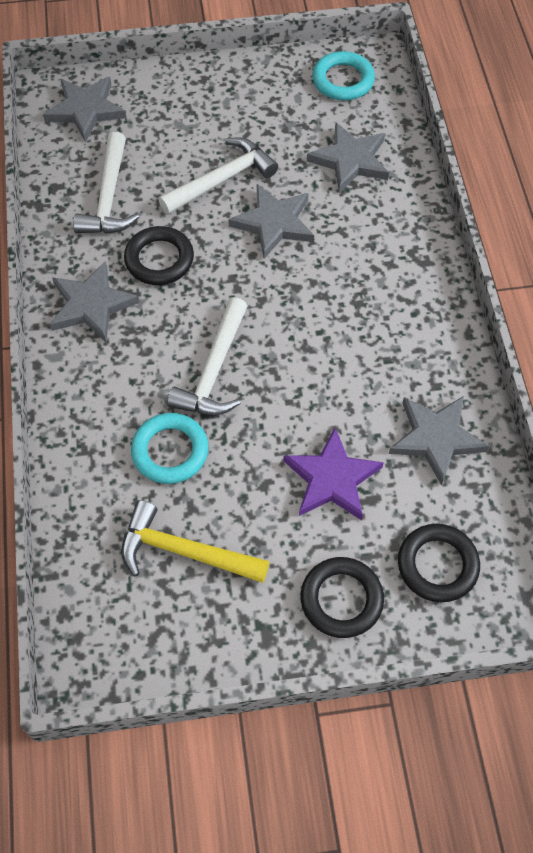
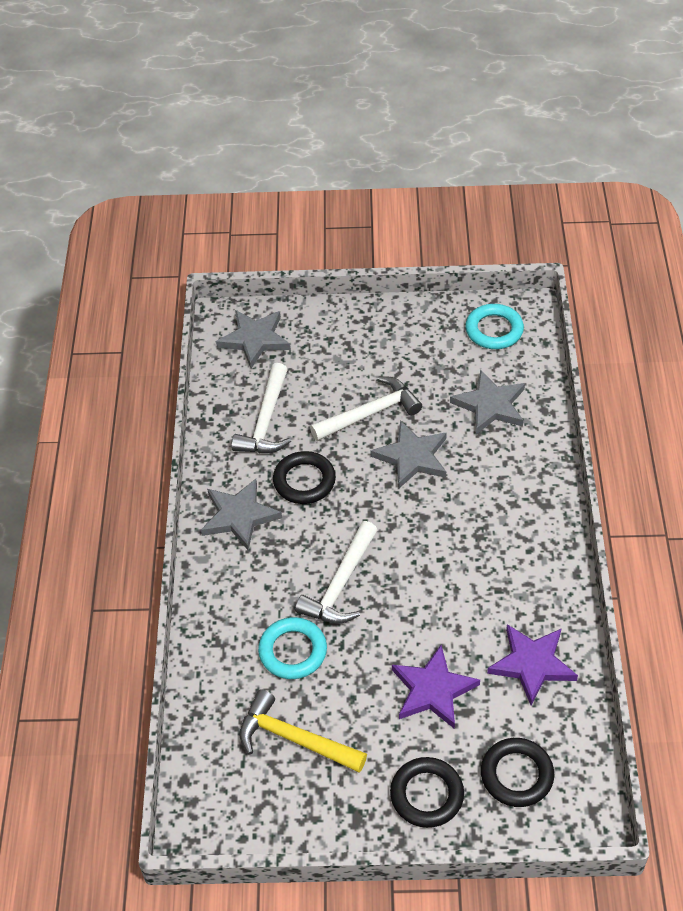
camera: 10 degrees right, 10 degrees down
(436, 438) = (532, 664): grey star -> purple star

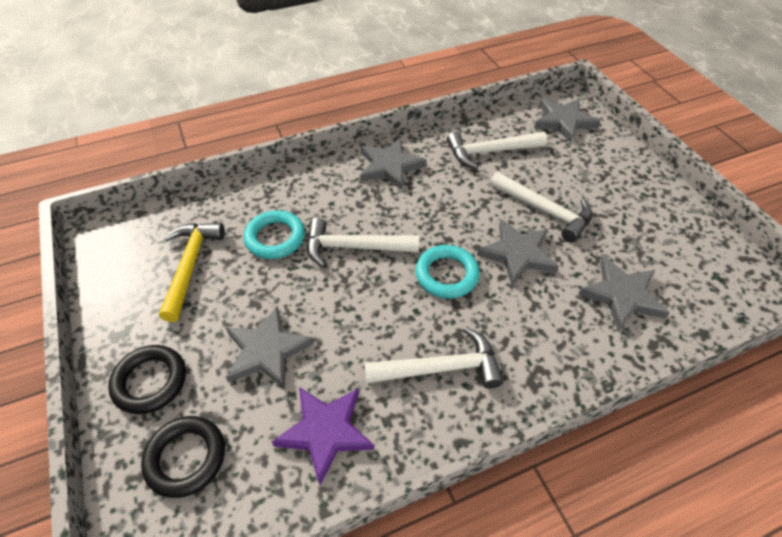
camera: 65 degrees right, 0 degrees up
(304, 481) = (446, 192): black ring -> none
(433, 690) = (267, 351): purple star -> grey star
(494, 330) = (716, 270): turquoise ring -> turquoise ring (446, 274)
(506, 562) = (440, 368): none -> white hammer

